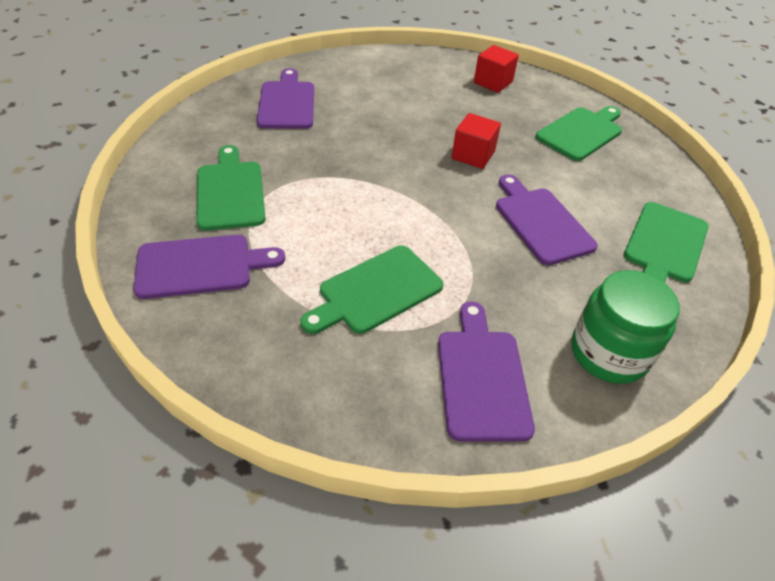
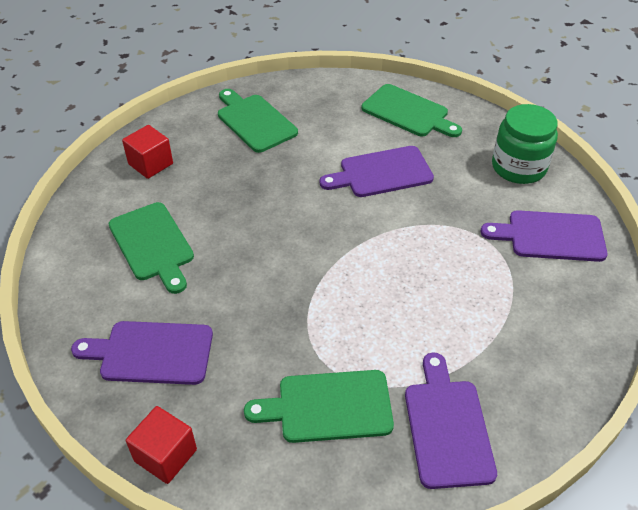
camera: 80 degrees left, 0 degrees up
(376, 291) = (470, 289): green cutting board -> green cutting board (153, 244)
(473, 155) = (282, 200): red cube -> red cube (165, 455)

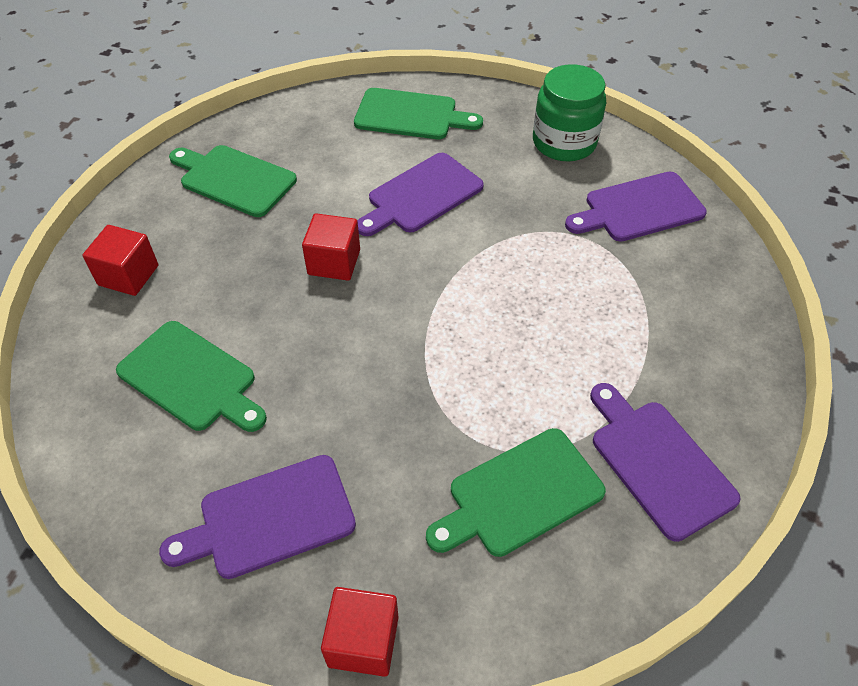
camera: 25 degrees left, 5 degrees up
(290, 200) = (334, 262): none -> red cube

